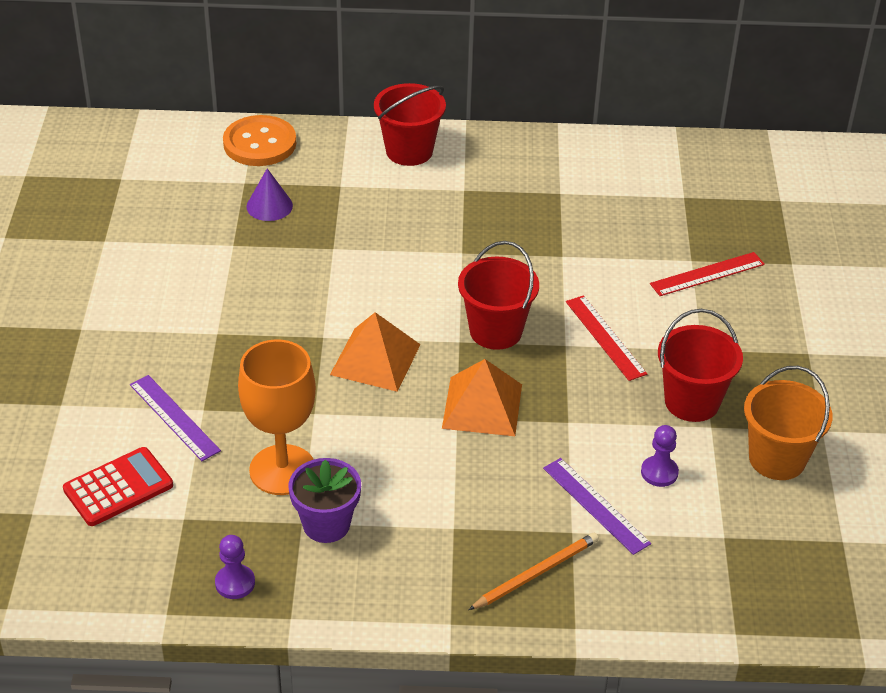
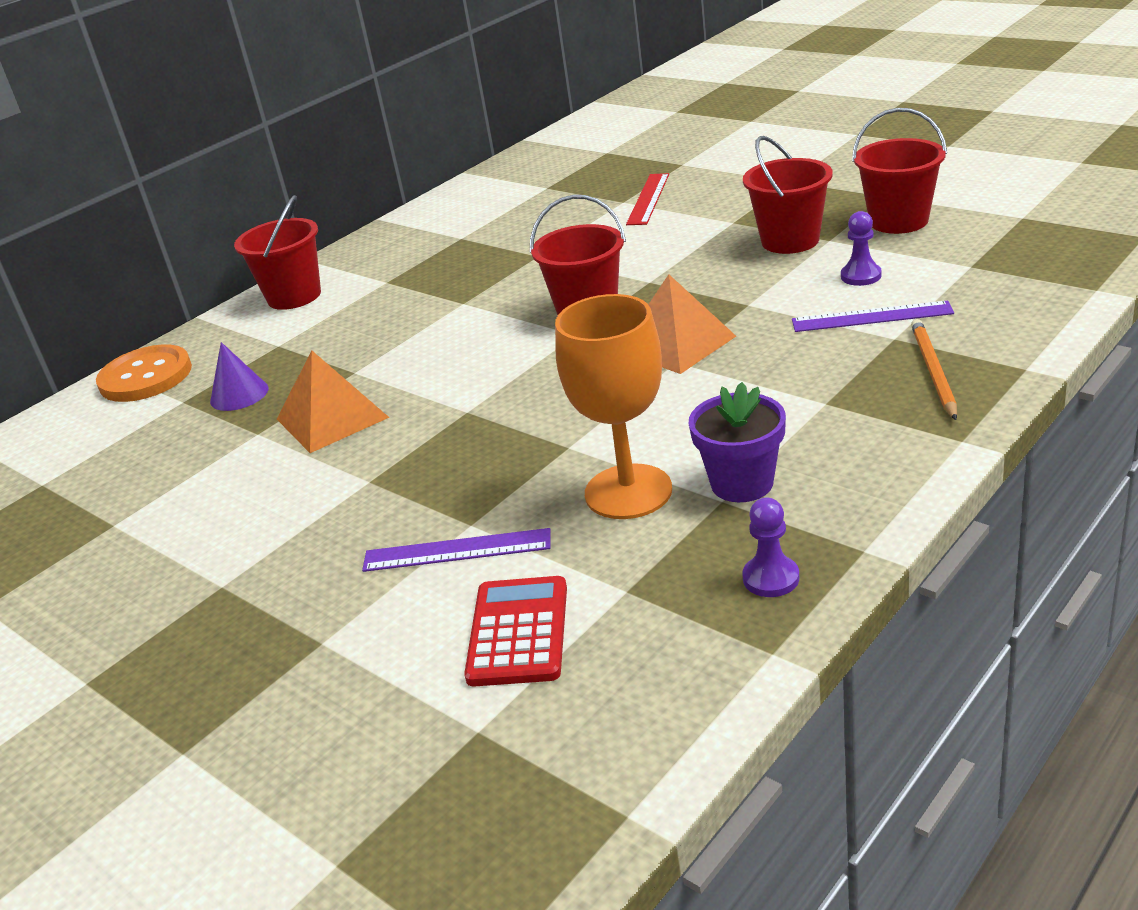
camera: 45 degrees left, 10 degrees down
(375, 359) = (539, 387): orange pyramid -> orange pyramid (332, 418)
(605, 337) = (664, 260): red ruler -> none
(777, 459) = (898, 221): orange bucket -> red bucket

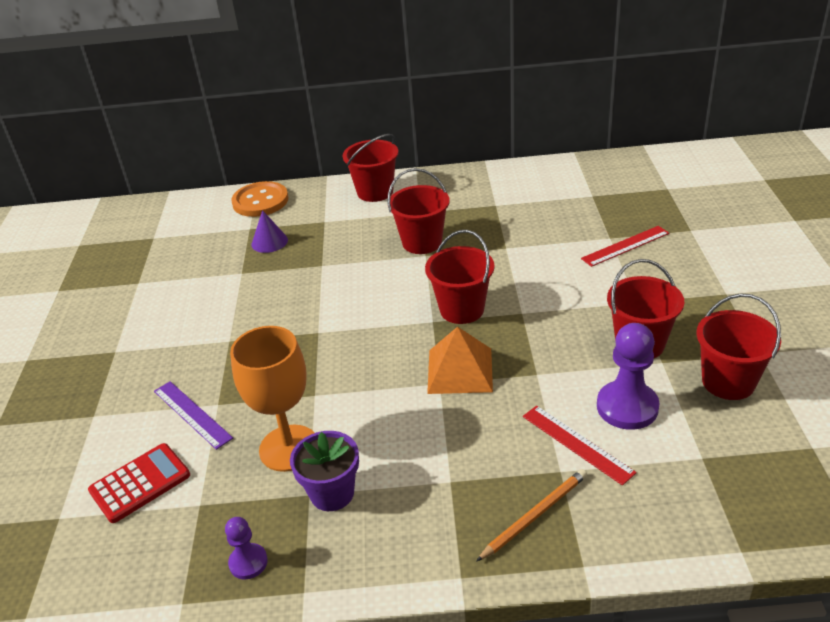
camera: 45 degrees right, 5 degrees up
(332, 418) = (273, 288): orange pyramid -> none
(438, 297) = (422, 242): none -> red bucket
(861, 276) = (627, 407): purple pawn -> purple pawn, size x1.80
(871, 317) = (577, 444): purple ruler -> red ruler

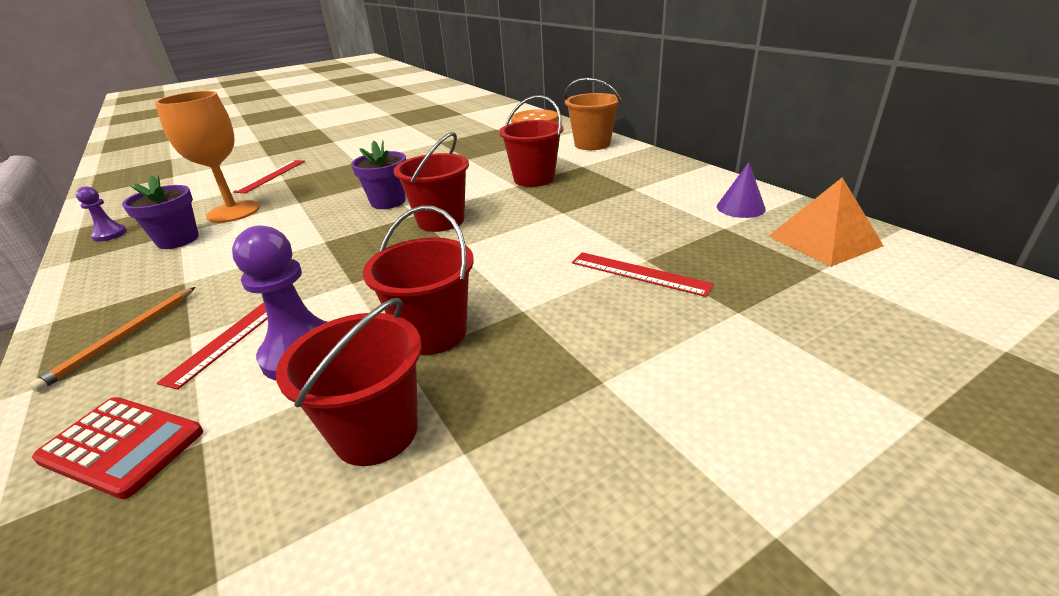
camera: 60 degrees right, 5 degrees down
(140, 483) = (200, 184): red calculator -> red calculator (121, 446)
(192, 414) = (271, 176): purple ruler -> red ruler
(269, 242) = (484, 137): purple cone -> purple cone (740, 207)
(375, 192) = (592, 144): red bucket -> orange bucket
(384, 333) = (388, 202): none -> purple flower pot
(460, 370) = (345, 244): orange pyramid -> orange pyramid (823, 240)
(535, 515) = (123, 338): orange pencil -> orange pencil turned 90 degrees clockwise

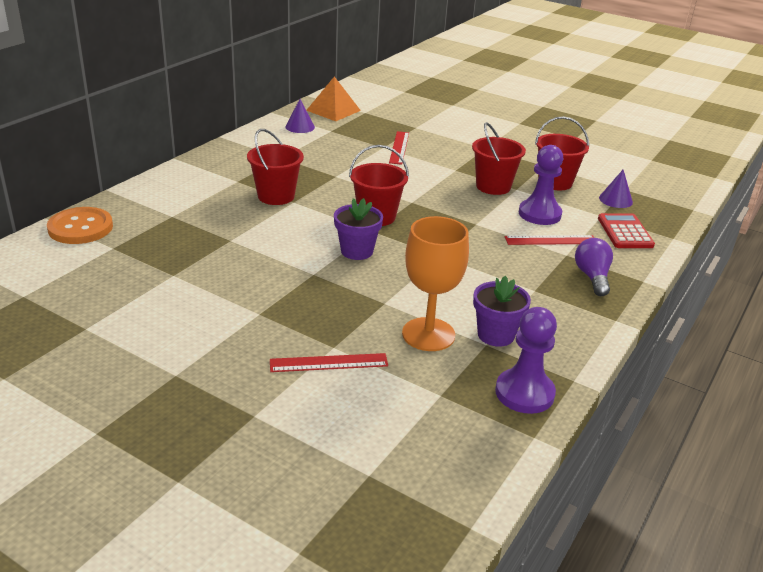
camera: 120 degrees left, 0 degrees up
(110, 234) = (524, 393): purple pawn -> purple pawn, size x1.80
(123, 338) = (592, 277): orange pencil -> purple light bulb
(208, 513) = (615, 200): none -> purple cone
(592, 144) = (174, 183): orange bucket -> none

